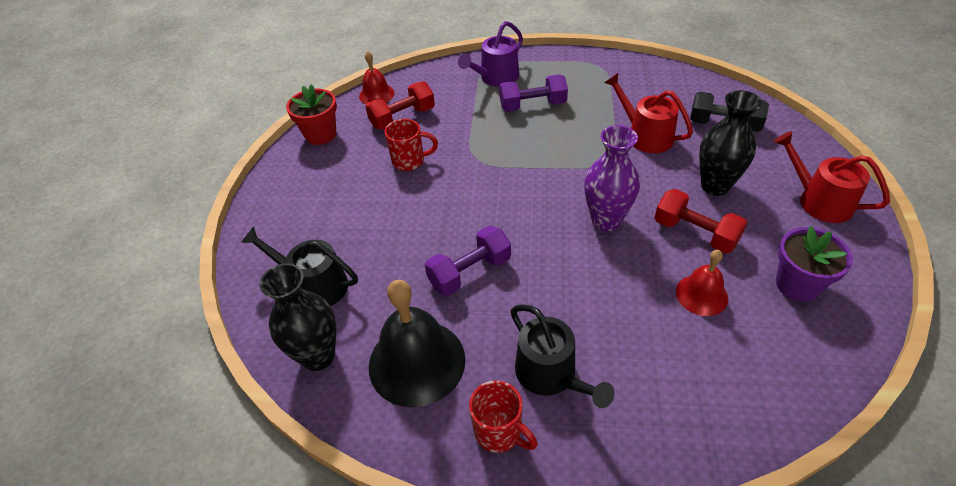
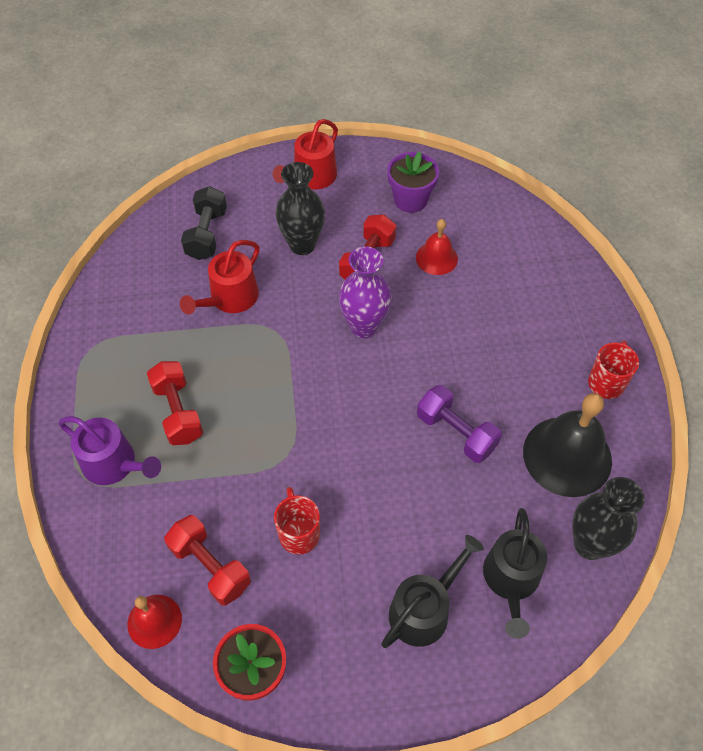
camera: 105 degrees left, 10 degrees up
(532, 105) = (178, 412): purple dumbbell -> red dumbbell
(550, 374) = (545, 354): black watering can -> black watering can (424, 609)

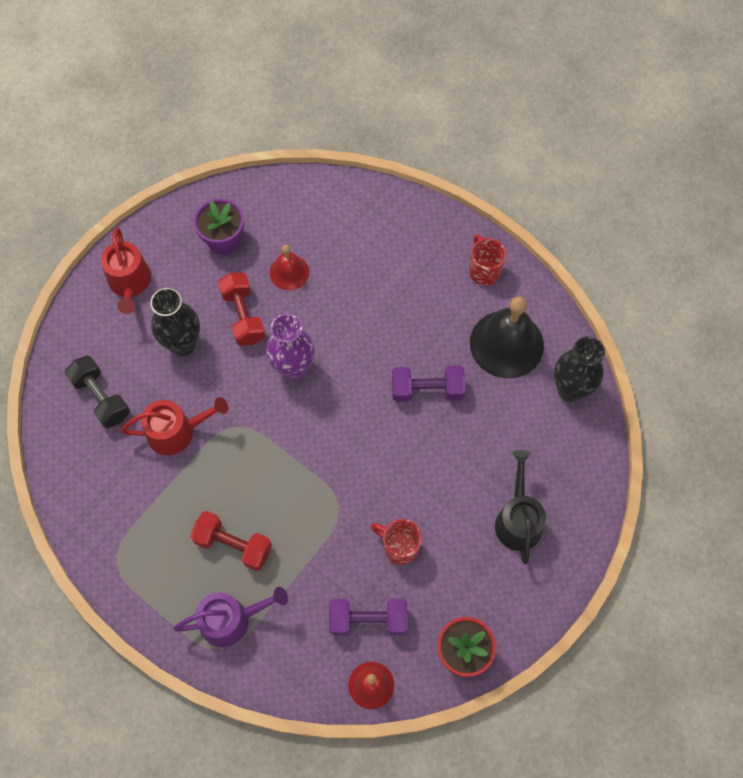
camera: 45 degrees left, 10 degrees up
(210, 566) = (368, 620): red dumbbell -> purple dumbbell
(230, 298) = (176, 431): red watering can -> red watering can turned 90 degrees counterclockwise
(511, 580) = (548, 454): black watering can -> none

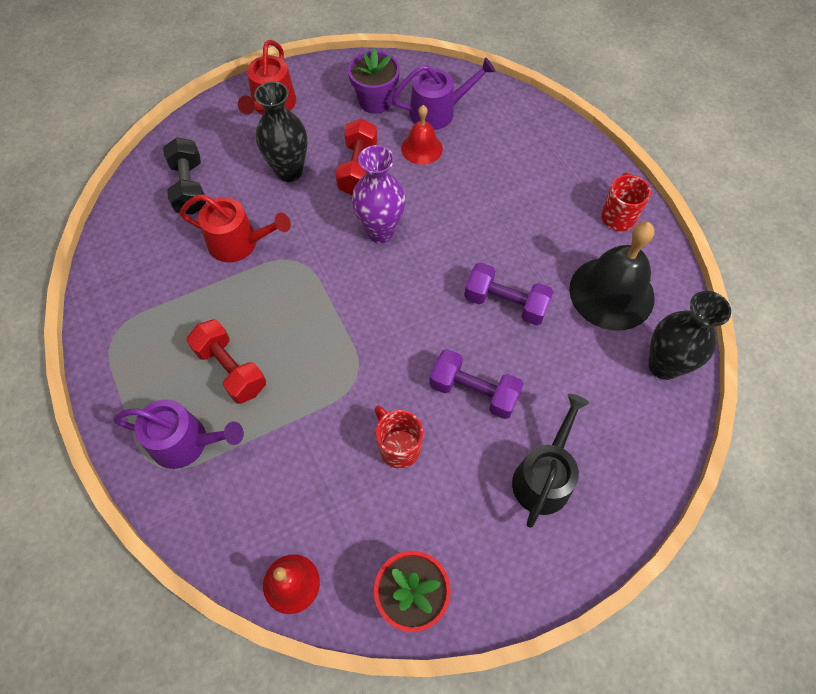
camera: 25 degrees right, 5 degrees down
(285, 228) = (438, 112): none -> purple watering can
(368, 620) = (325, 509): purple dumbbell -> purple dumbbell (473, 392)

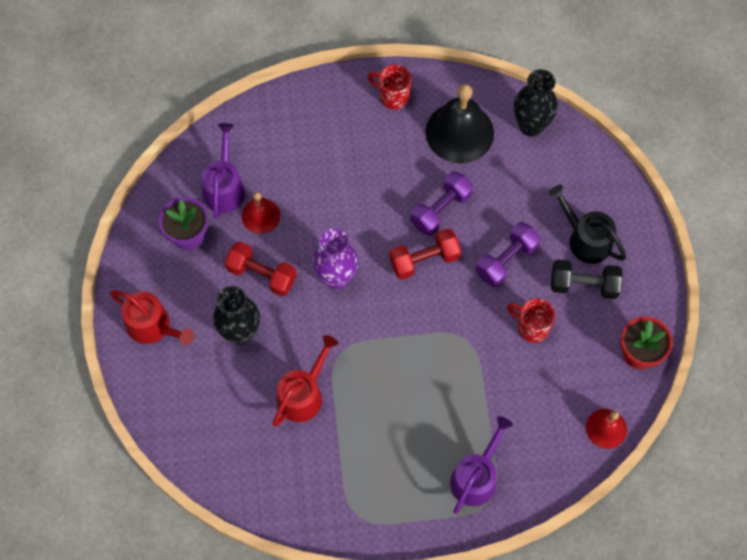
camera: 70 degrees left, 5 degrees up
(189, 187) = (223, 423): black dumbbell -> black dumbbell (584, 285)
(231, 369) = (425, 430): red dumbbell -> red dumbbell (424, 260)
(398, 447) = (531, 327): red mug -> red mug turned 45 degrees clockwise

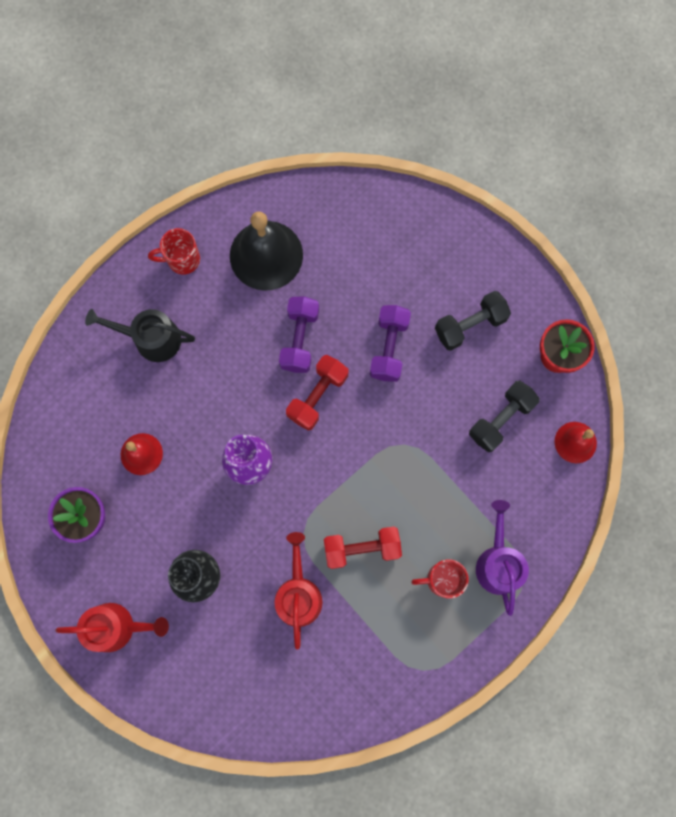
camera: 35 degrees left, 10 degrees up
(224, 188) = (88, 450): purple watering can -> none
(262, 274) = (182, 509): red dumbbell -> red dumbbell (362, 548)
(531, 126) = (324, 208): black vase -> none
(531, 327) = (452, 394): red mug -> red mug (442, 579)
(557, 371) = (500, 419): none -> black dumbbell
(586, 239) = (443, 282): black watering can -> black watering can (151, 339)

